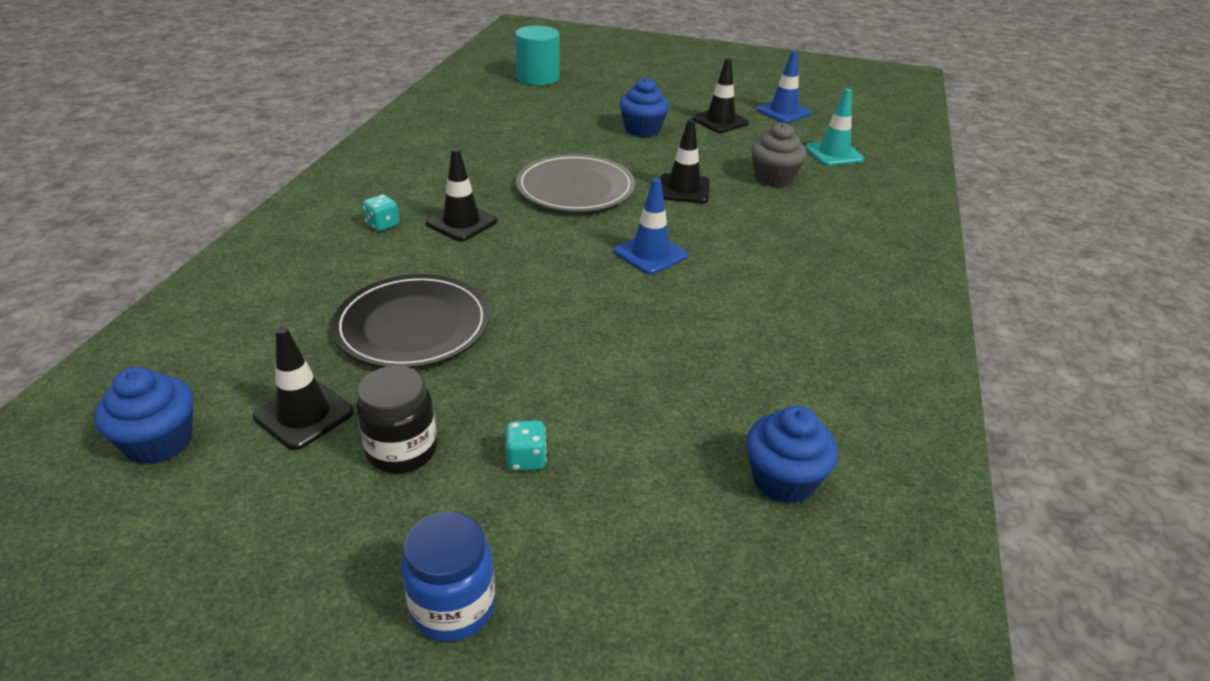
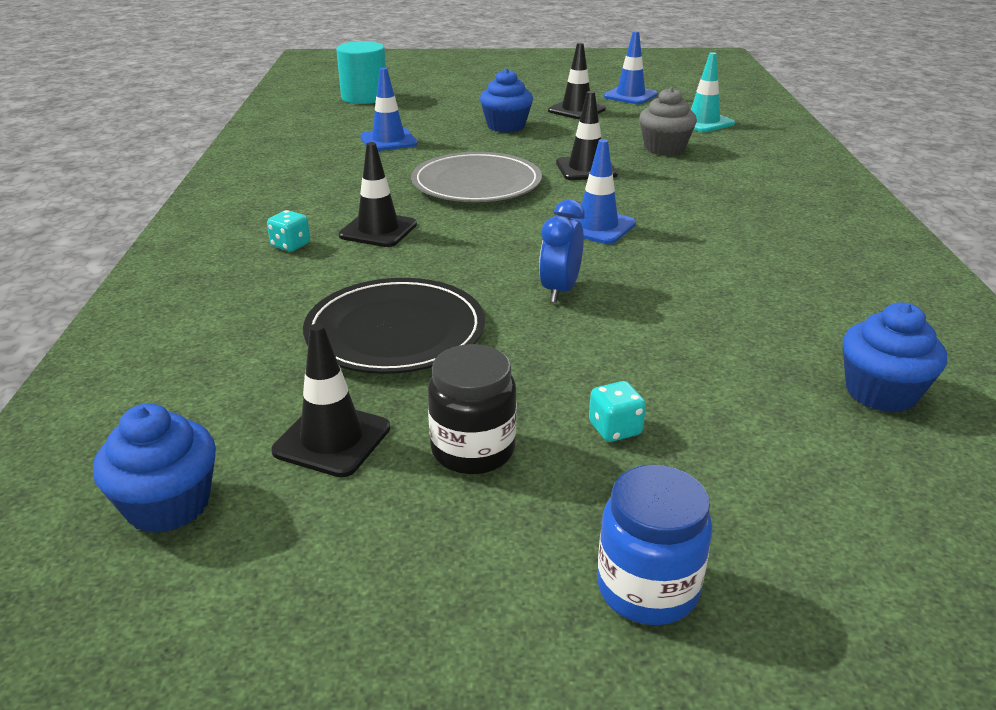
camera: 15 degrees left, 5 degrees down
(529, 129) = (388, 140): none -> blue traffic cone
(572, 314) = (560, 291): none -> blue clock

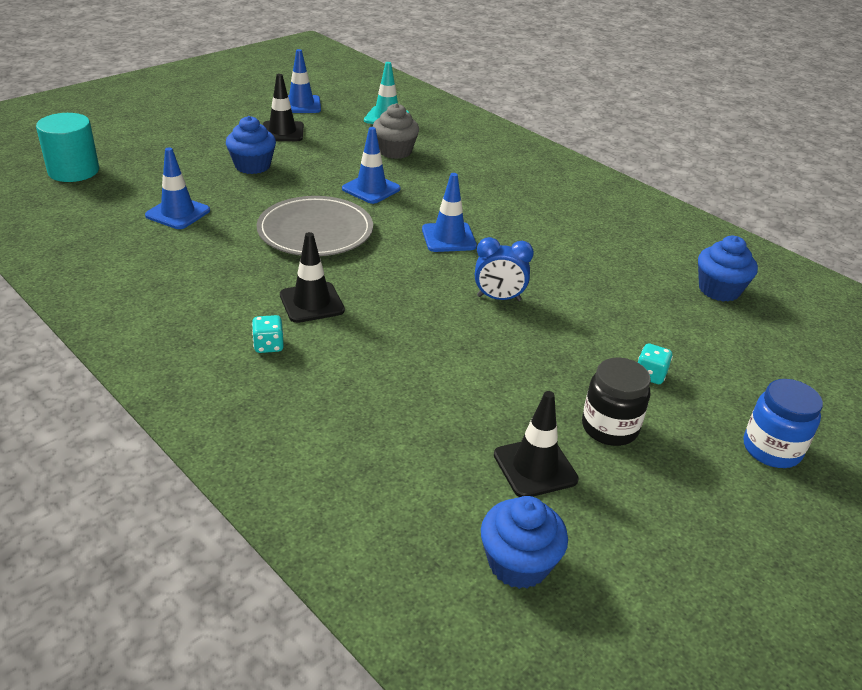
camera: 45 degrees left, 5 degrees up
(395, 331) = (453, 377): black plate -> none
(560, 291) = (499, 298): blue clock -> blue clock turned 60 degrees counterclockwise
(586, 169) = (371, 189): black traffic cone -> blue traffic cone

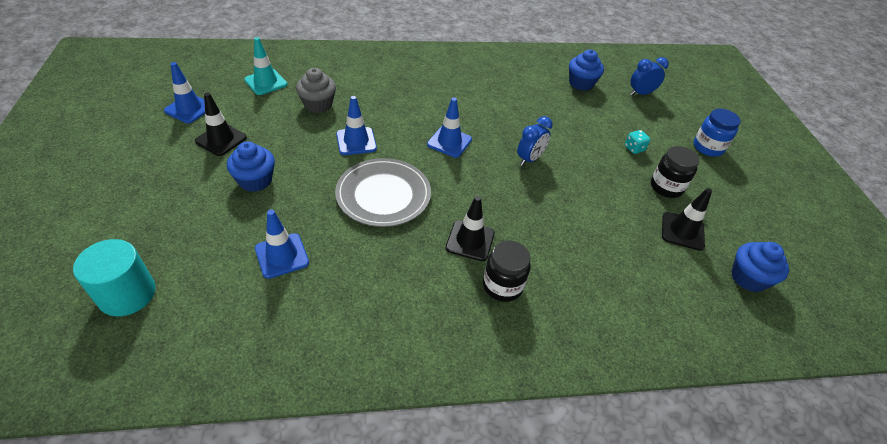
camera: 55 degrees left, 10 degrees up
(268, 345) = (502, 286): turquoise dice -> black jar
(791, 347) = (641, 93): none -> blue clock

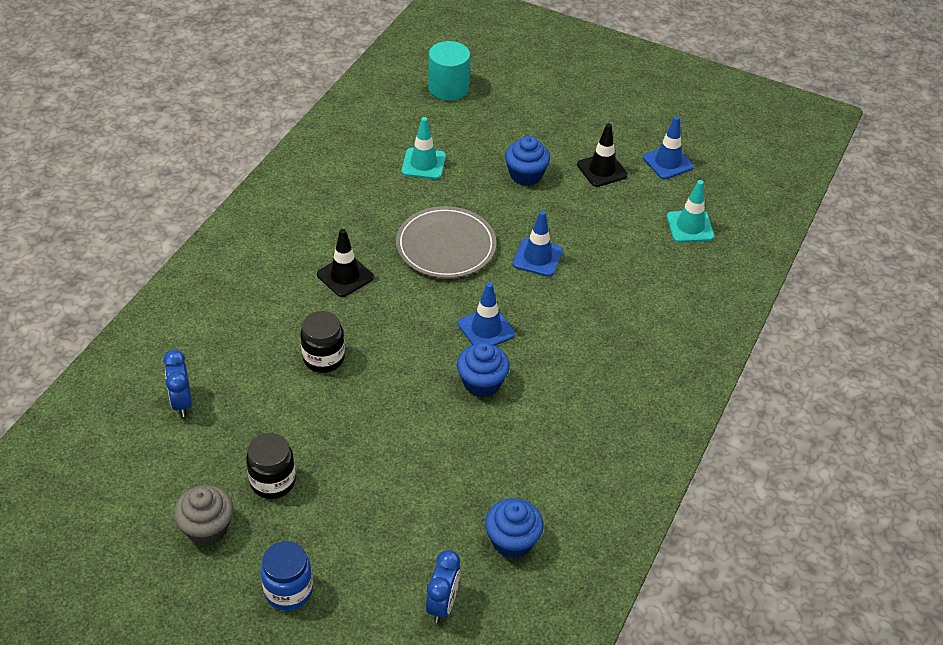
camera: 125 degrees right, 0 degrees up
(282, 256) = (423, 164): blue traffic cone -> turquoise traffic cone
(318, 104) = (621, 252): grey cupcake -> grey cupcake (207, 528)
(502, 286) = (283, 271): black jar -> black jar (323, 358)
(529, 159) = (410, 382): blue clock -> blue clock (182, 402)
(634, 148) = (350, 500): turquoise dice -> none
(682, 231) = (213, 445): black traffic cone -> none
(748, 278) = (124, 452): blue cupcake -> blue cupcake (482, 382)

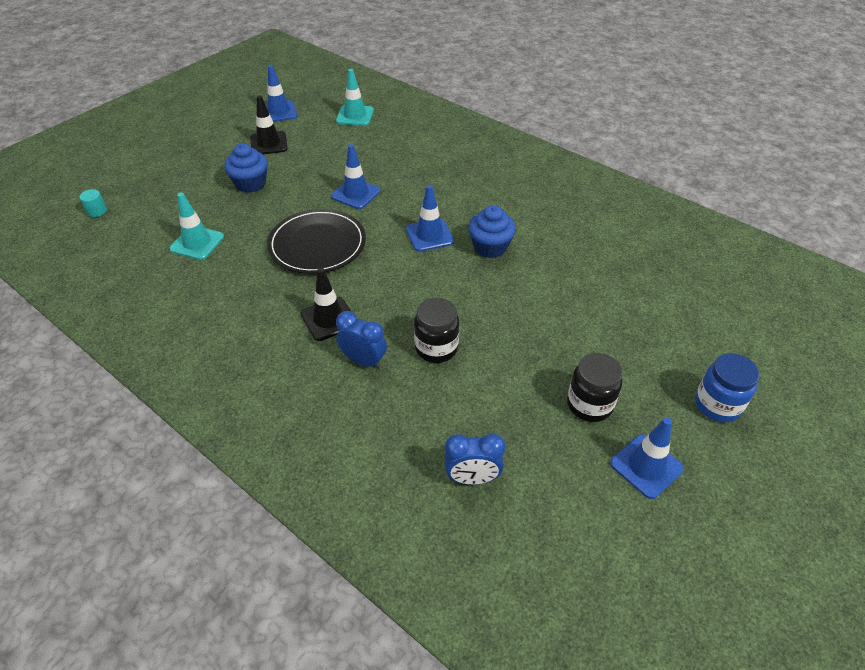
camera: 75 degrees left, 0 degrees up
(207, 528) = (646, 466): grey cupcake -> blue traffic cone
(442, 604) = (720, 304): blue clock -> blue clock (363, 361)
(446, 246) = (317, 244): grey plate -> black plate
(448, 88) = (97, 211): turquoise cylinder -> turquoise cylinder, size x0.45
(512, 541) = (656, 255): blue cupcake -> none

